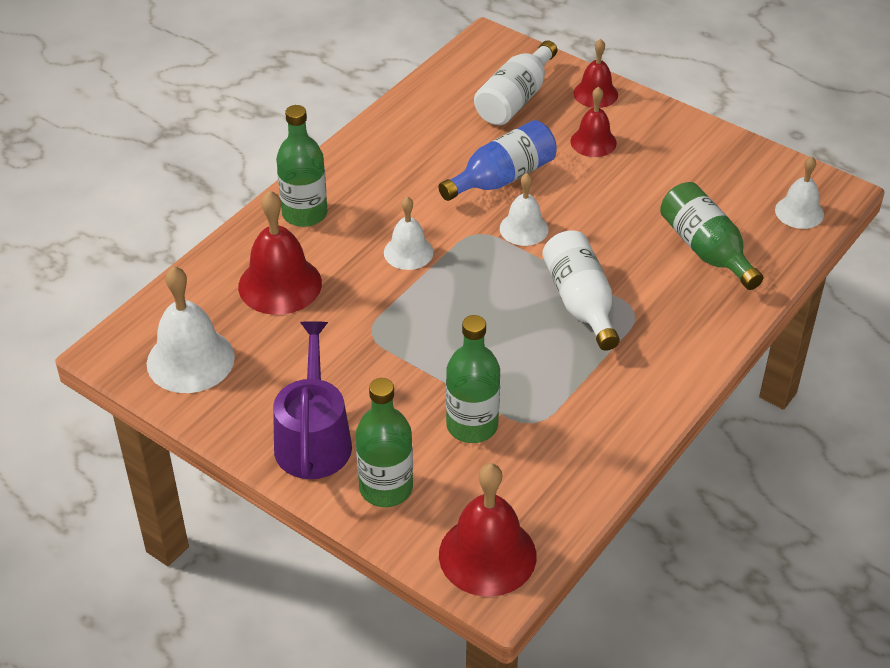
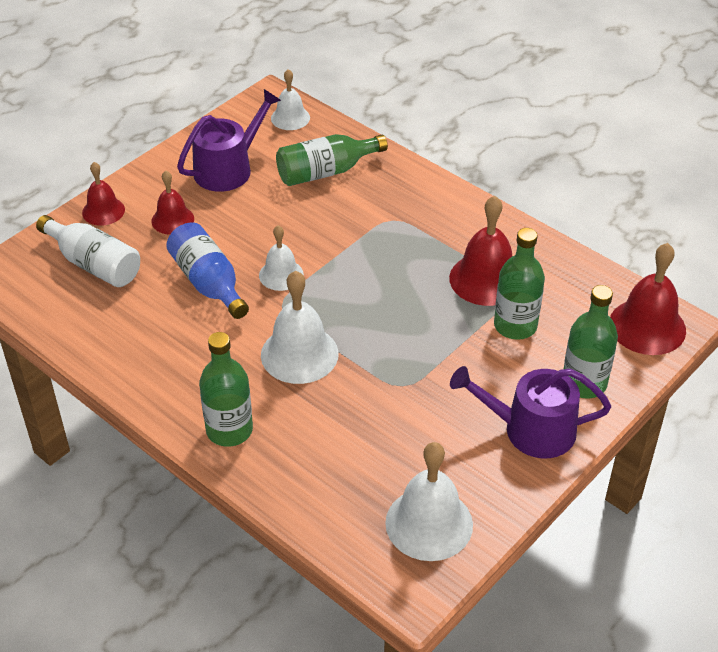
camera: 85 degrees left, 0 degrees up
(280, 284) = (330, 451): red bell -> red bell (486, 279)
(408, 252) = (299, 354): white bell -> white bell, size x1.64
(580, 302) = (378, 249): white bottle -> none
(689, 172) = (228, 168): none -> purple watering can

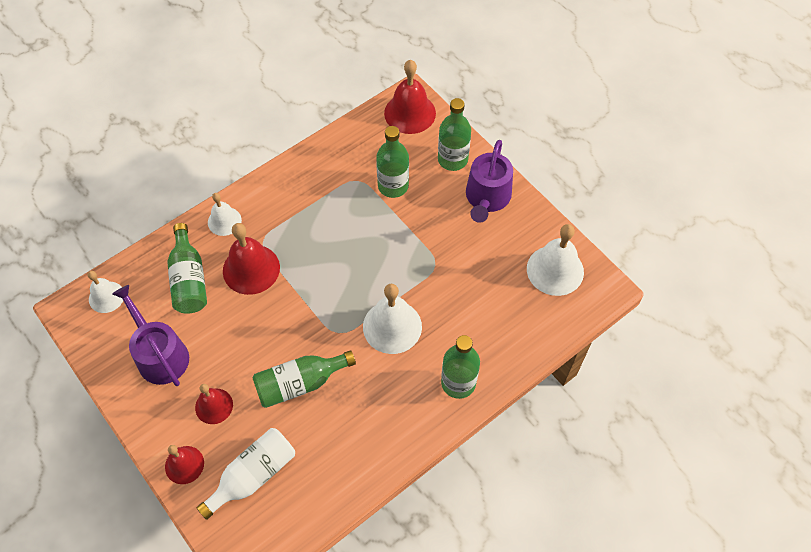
camera: 80 degrees left, 15 degrees up
(208, 283) = (300, 383): blue bottle -> green bottle
(281, 274) = (304, 328): white bell -> white bell (224, 221)
(486, 279) = (343, 193): red bell -> red bell (251, 269)

